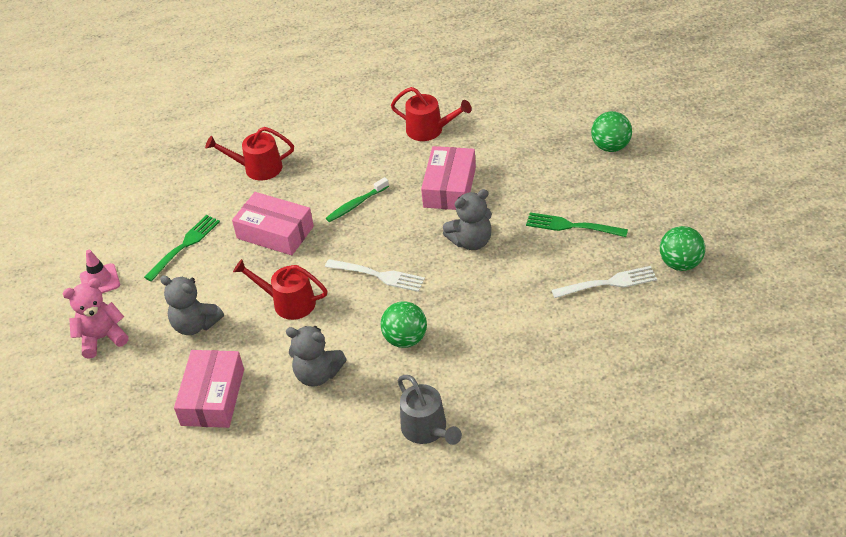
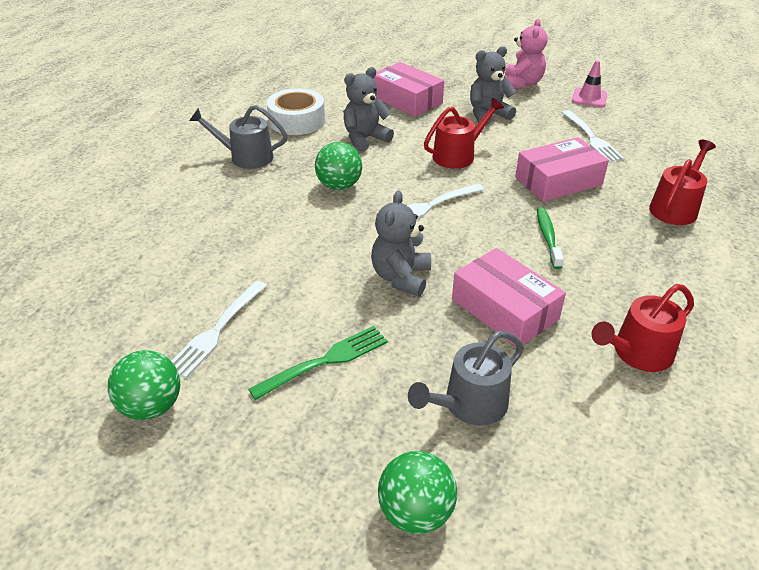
camera: 125 degrees right, 5 degrees down
(184, 246) = (591, 138): green fork -> white fork
(331, 446) = (297, 121): none -> white tape
(534, 163) = (470, 404): none -> grey watering can

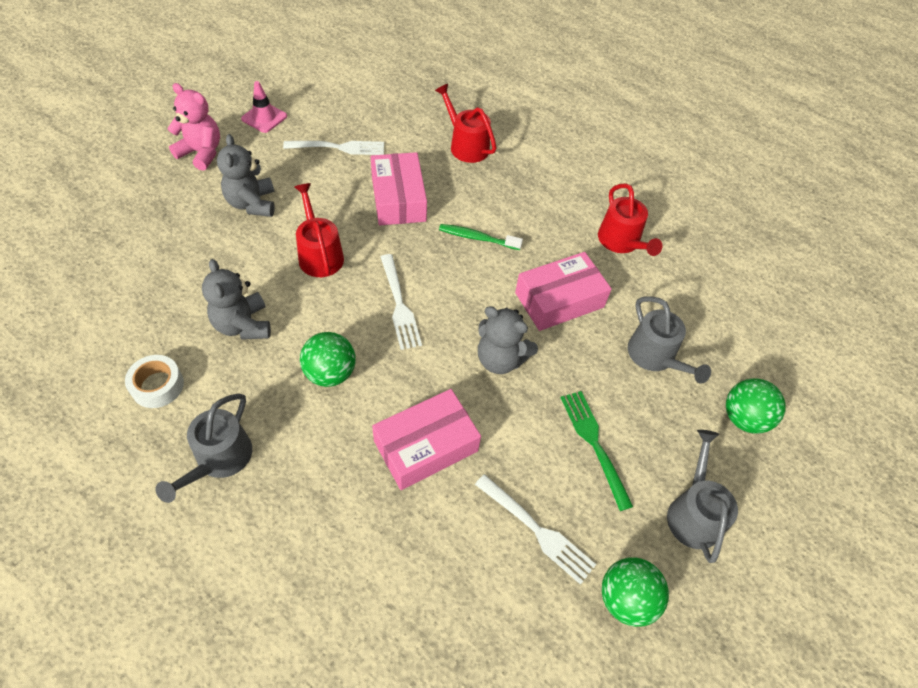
camera: 80 degrees left, 15 degrees up
(259, 460) = (693, 513): none -> grey watering can
(297, 121) = (157, 386): white tape -> white tape, size x0.66
(407, 100) = (174, 261): pink box -> pink box (426, 446)

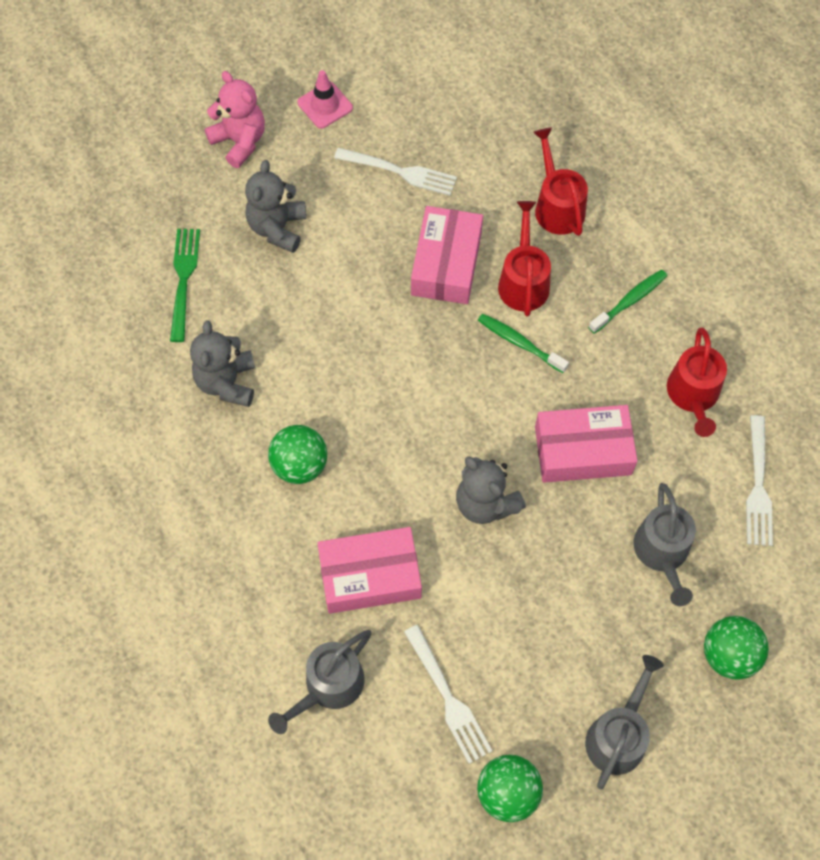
camera: 25 degrees right, 10 degrees up
(157, 386) = (126, 428): white tape -> none
(220, 459) = (166, 525): grey watering can -> grey watering can (329, 686)
(319, 254) = (332, 316): red watering can -> red watering can (523, 281)
(399, 304) = (399, 404): white fork -> white fork (758, 485)
(546, 192) = (629, 301): none -> green toothbrush
(594, 444) = (547, 630): green fork -> green fork (184, 280)

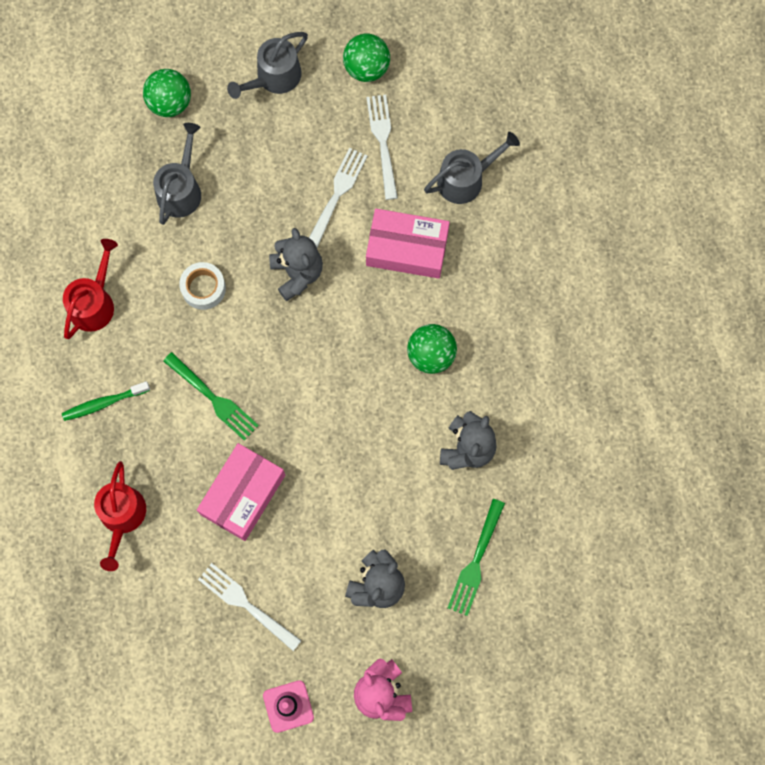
camera: 160 degrees left, 10 degrees up
(519, 343) = (212, 398): green toothbrush -> green fork
(523, 281) = (184, 453): red watering can -> none
(583, 451) = (203, 288): pink box -> white tape
(758, 485) = (83, 214): white fork -> white fork (336, 196)

